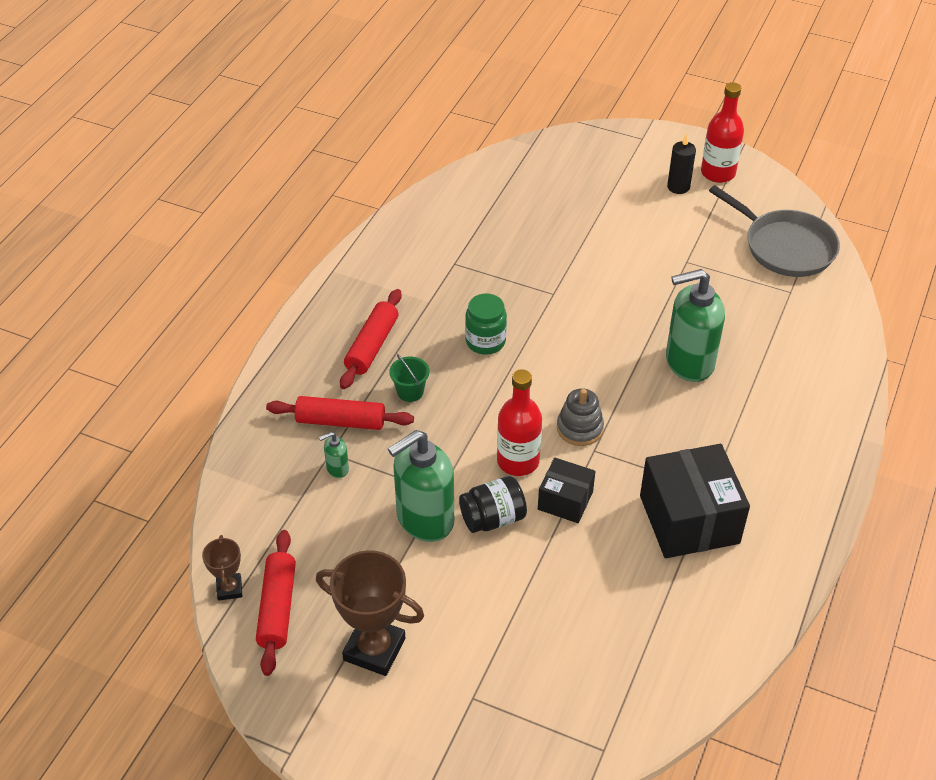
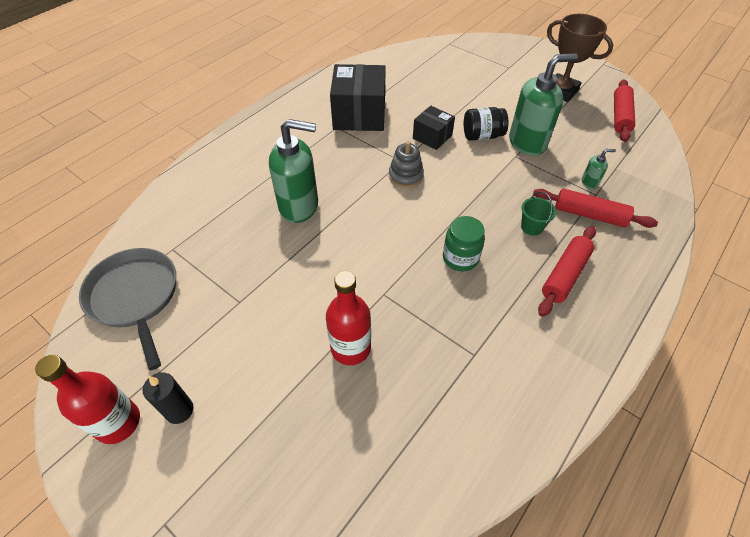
camera: 165 degrees left, 5 degrees up
(229, 589) = (653, 129): brown trophy -> none
(518, 461) = (457, 164): red bottle -> red bottle (350, 348)

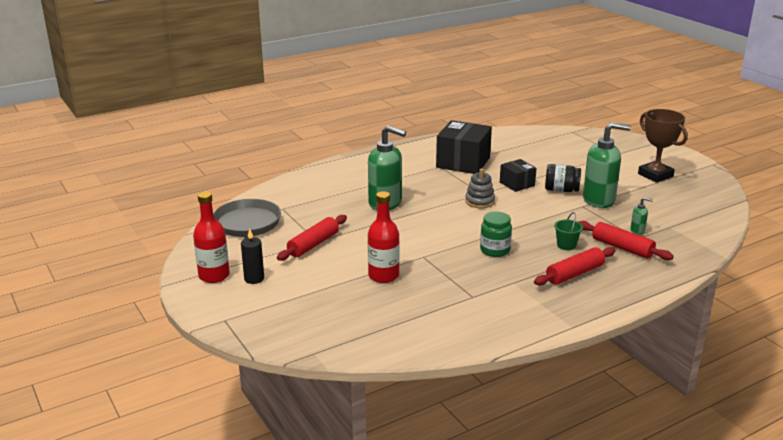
camera: 20 degrees right, 25 degrees down
(620, 116) = (700, 198): red rolling pin -> red rolling pin (313, 244)

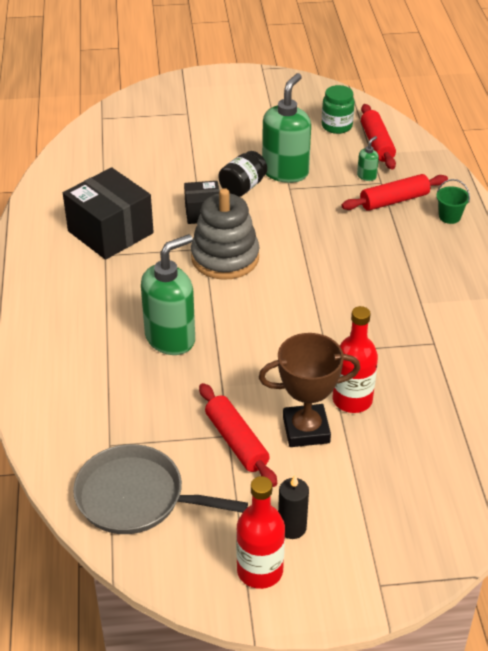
camera: 65 degrees left, 15 degrees up
(479, 201) = (225, 258): grey stacking toy -> grey stacking toy, size x1.73
(495, 250) = (346, 289): green jar -> green jar (337, 126)
(566, 245) = (367, 235): green bucket -> green bucket (449, 217)
(574, 274) = (427, 253): red rolling pin -> red rolling pin (377, 144)
(655, 175) = (257, 112): brown trophy -> brown trophy (306, 430)

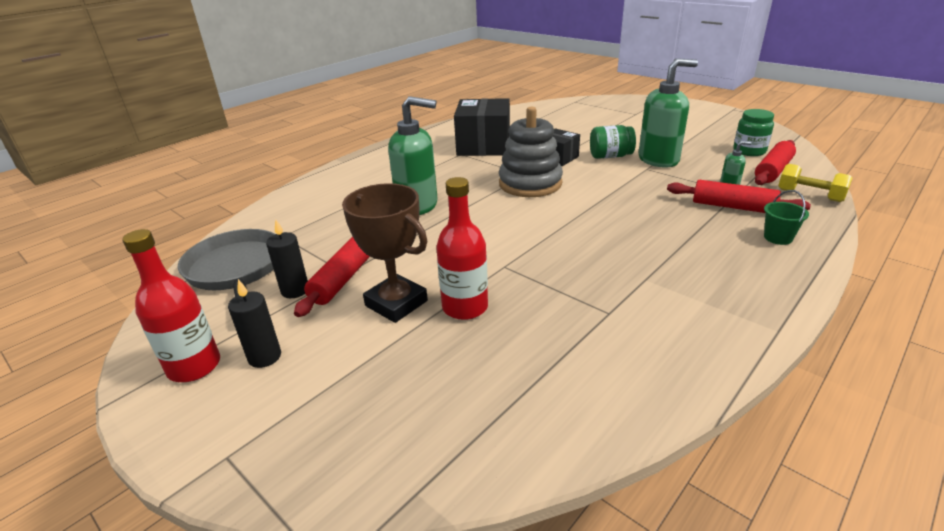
camera: 50 degrees right, 10 degrees down
(219, 475) = (295, 290): none -> black candle
(243, 187) = (610, 156): black jar -> green jar
(425, 161) = (810, 195): none -> yellow dumbbell

